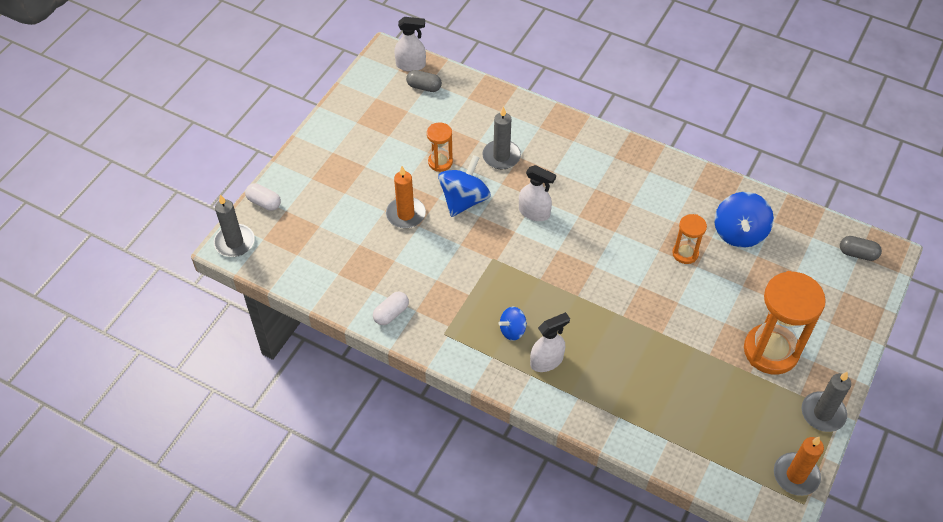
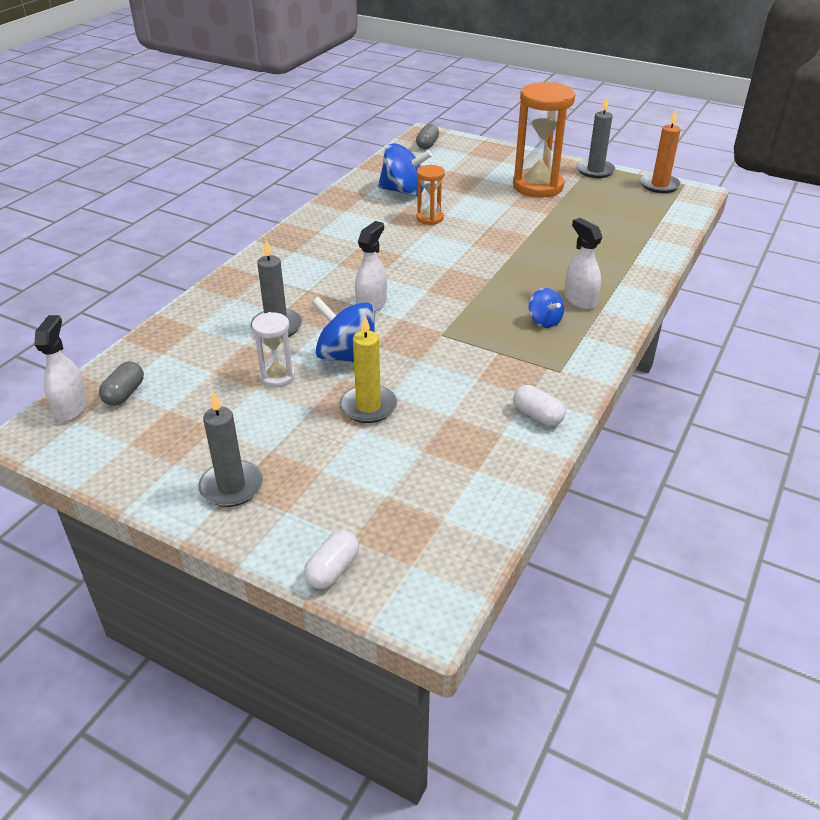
camera: 90 degrees left, 15 degrees down
(234, 242) = (420, 604): grey candle -> grey candle (231, 486)
(405, 214) = (368, 406): orange candle -> yellow candle
(440, 162) = (277, 377): orange hourglass -> white hourglass

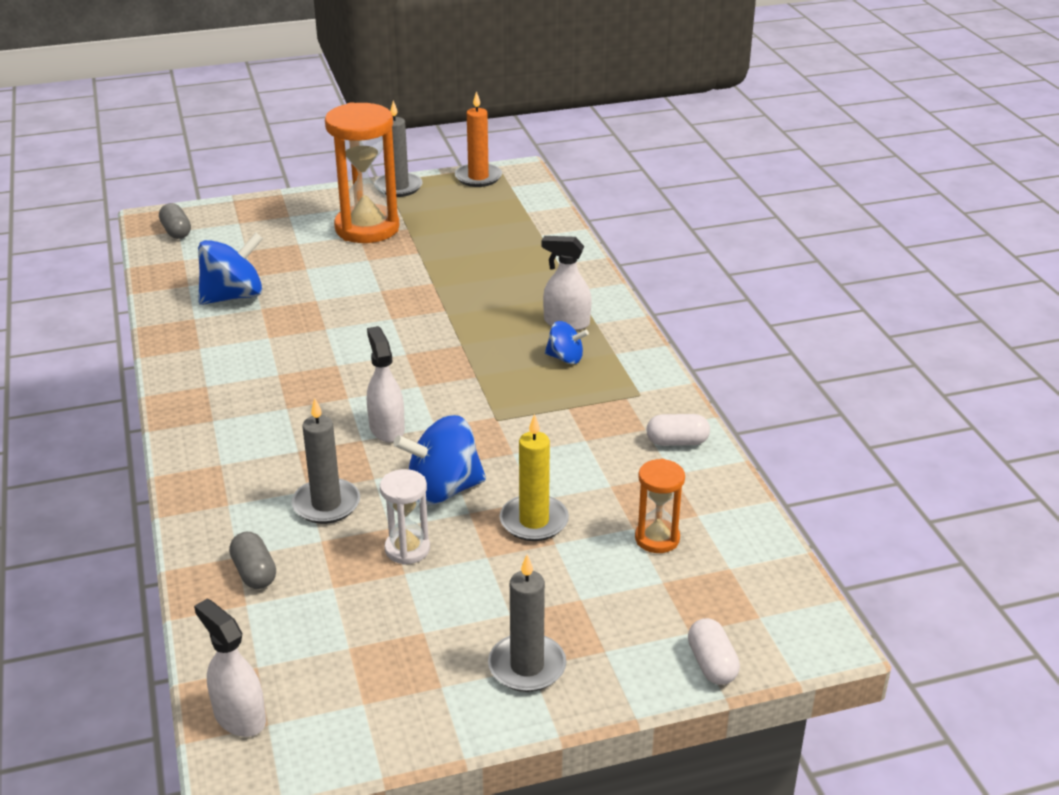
camera: 45 degrees left, 5 degrees down
(124, 394) = (275, 665): grey capsule -> grey capsule (254, 573)
(430, 218) = (308, 312): orange hourglass -> orange hourglass (657, 538)

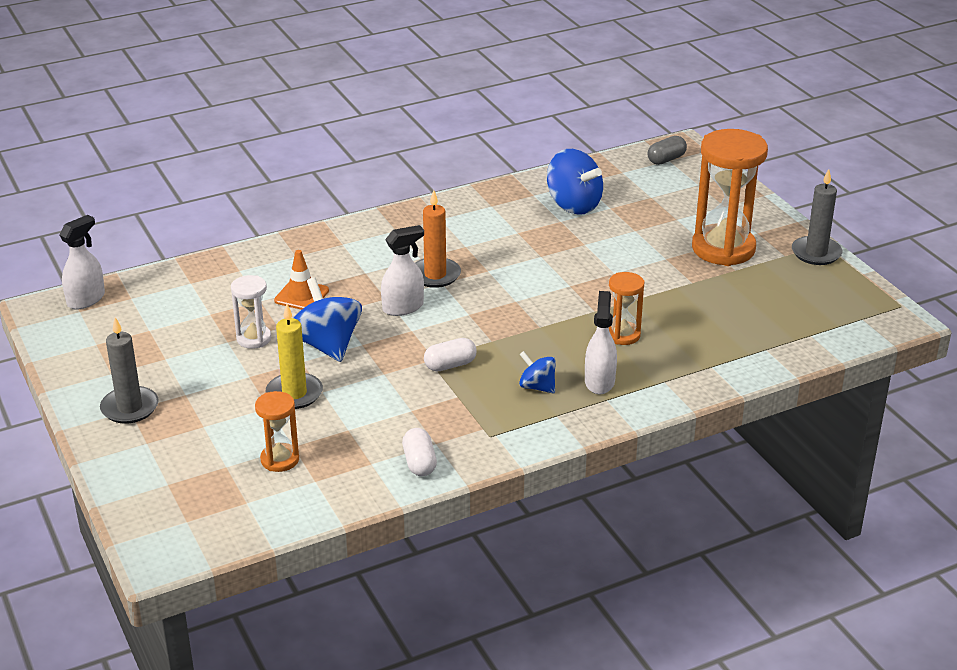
camera: 80 degrees right, 0 degrees up
(254, 573) = (222, 280): grey capsule -> none
(326, 504) = (301, 296): grey candle -> orange traffic cone
(478, 177) = (868, 296): orange candle -> orange candle (435, 275)
(493, 300) = (623, 335): none -> orange hourglass
(565, 358) = (537, 387): blue spinning top -> blue spinning top turned 120 degrees clockwise
(711, 664) = (131, 497): white capsule -> white capsule (450, 365)

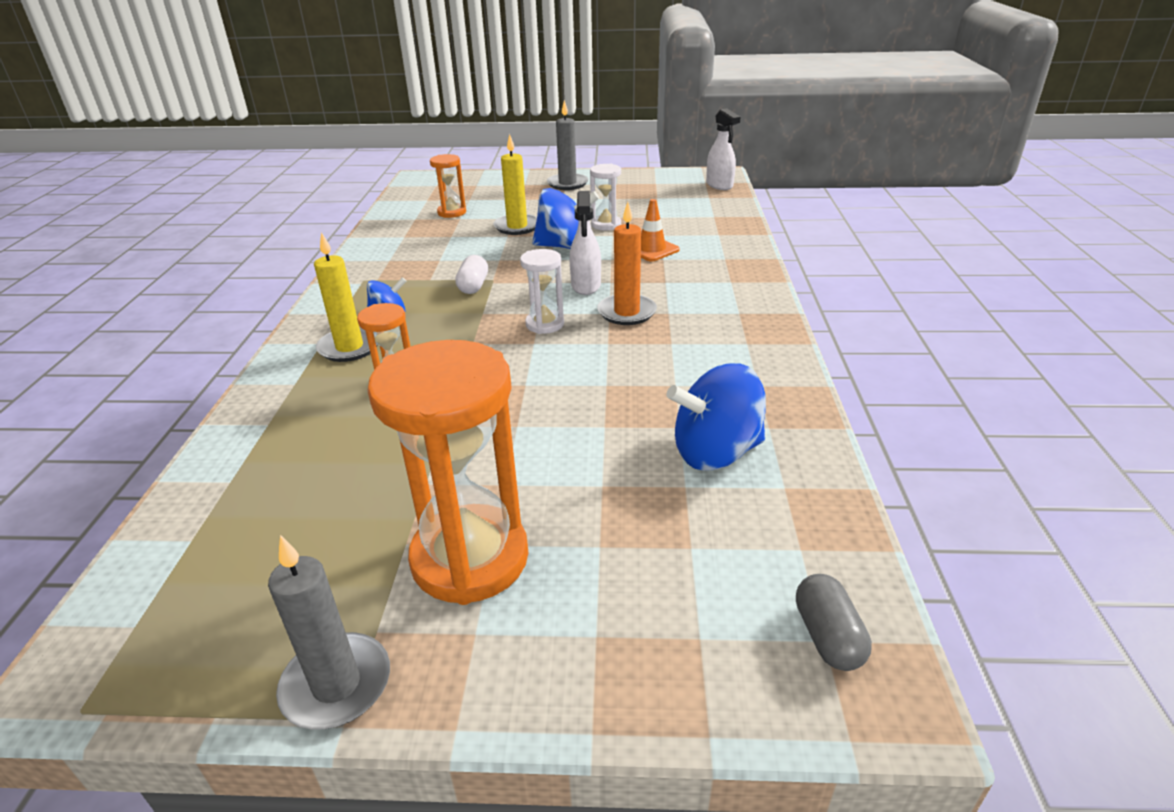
camera: 120 degrees right, 0 degrees up
(419, 463) = (378, 250): white capsule -> none
(485, 305) = (545, 324): none -> white hourglass
(599, 381) = (349, 347): white spray bottle -> yellow candle

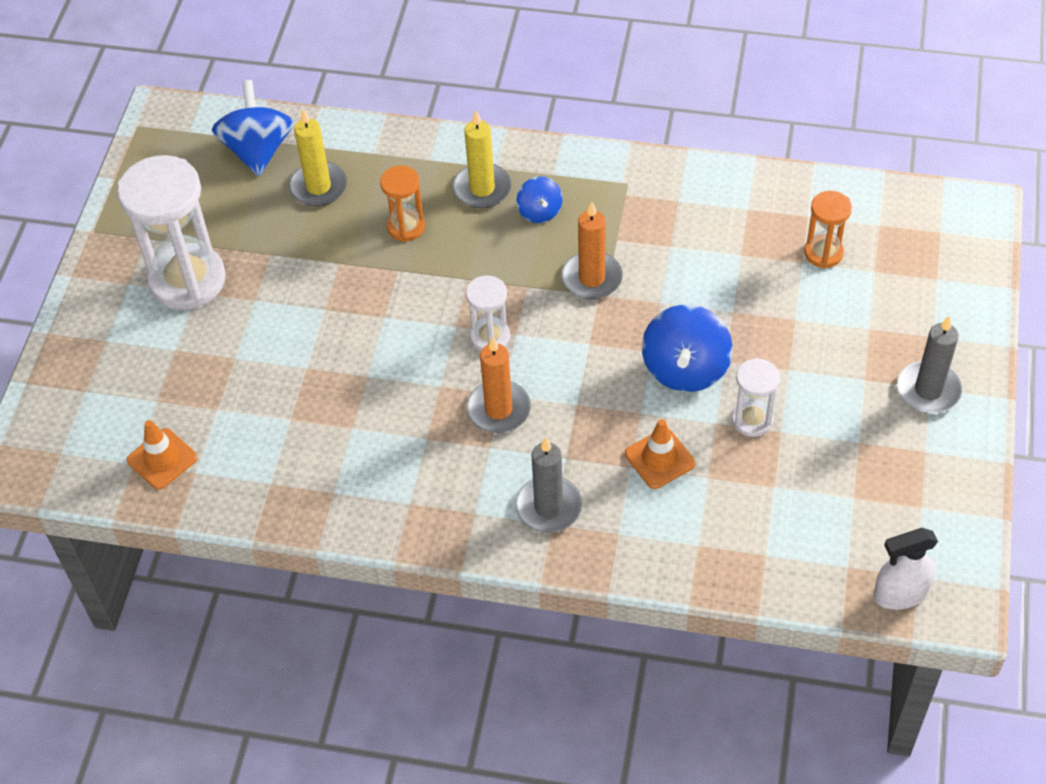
camera: 100 degrees right, 20 degrees up
(336, 684) = (115, 224): grey candle -> grey candle (548, 507)
(470, 558) = (187, 280): orange hourglass -> white hourglass
(473, 286) = (592, 278): white capsule -> orange candle
(517, 227) = (760, 322): yellow candle -> yellow candle (318, 187)
(586, 286) = (571, 380): white spray bottle -> none
(715, 452) = (249, 437): blue spinning top -> blue spinning top (258, 150)
(780, 521) = (162, 459): none -> orange traffic cone
(827, 636) = (62, 455): grey capsule -> none

